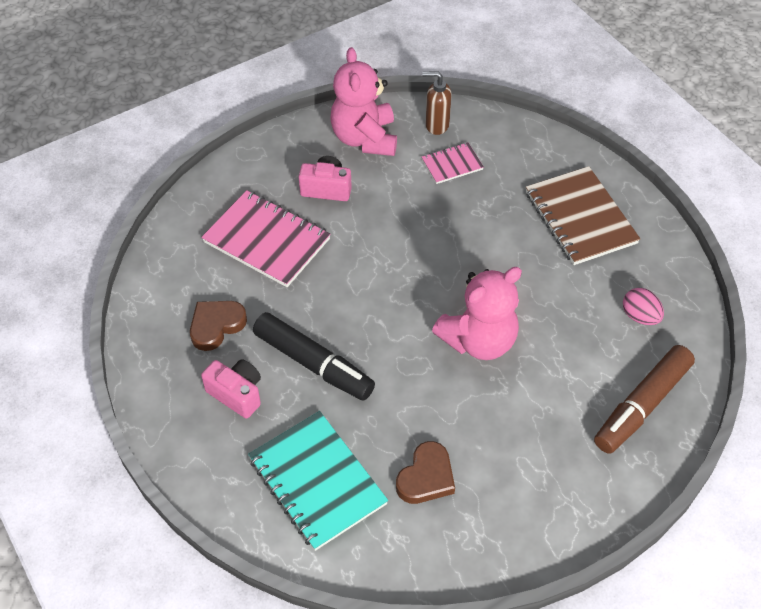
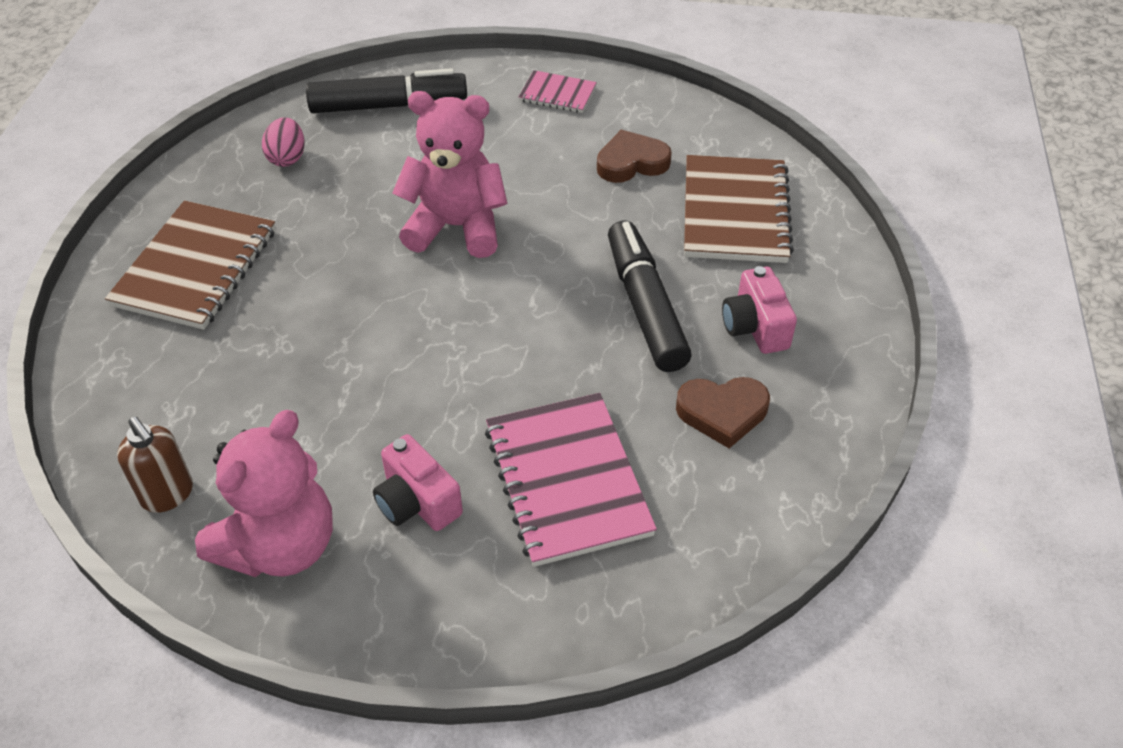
camera: 140 degrees left, 5 degrees down
(317, 481) = (735, 212): turquoise notebook -> brown notebook
(452, 164) = (229, 423): pink notebook -> pink notebook (557, 94)
(641, 405) = (388, 106): brown marker -> black marker

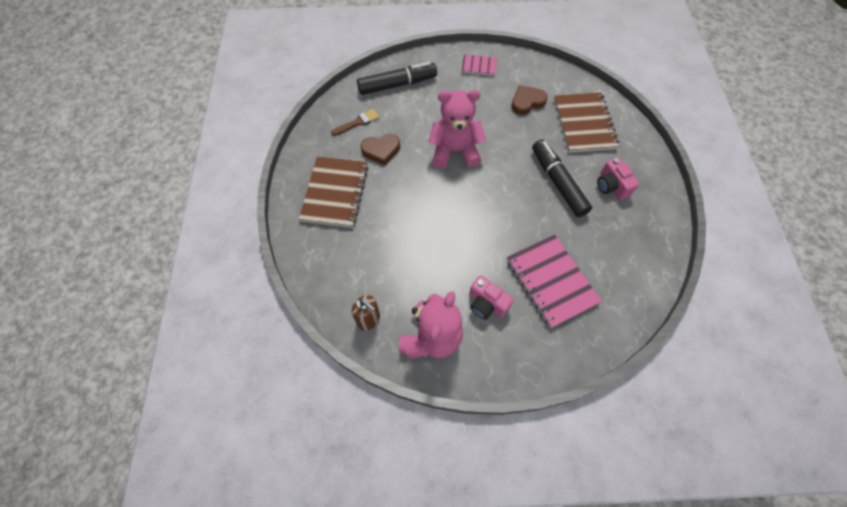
camera: 10 degrees left, 15 degrees up
(287, 158) = (357, 122): pink egg -> brown brush
(722, 413) = (610, 234): brown heart -> brown heart (381, 150)

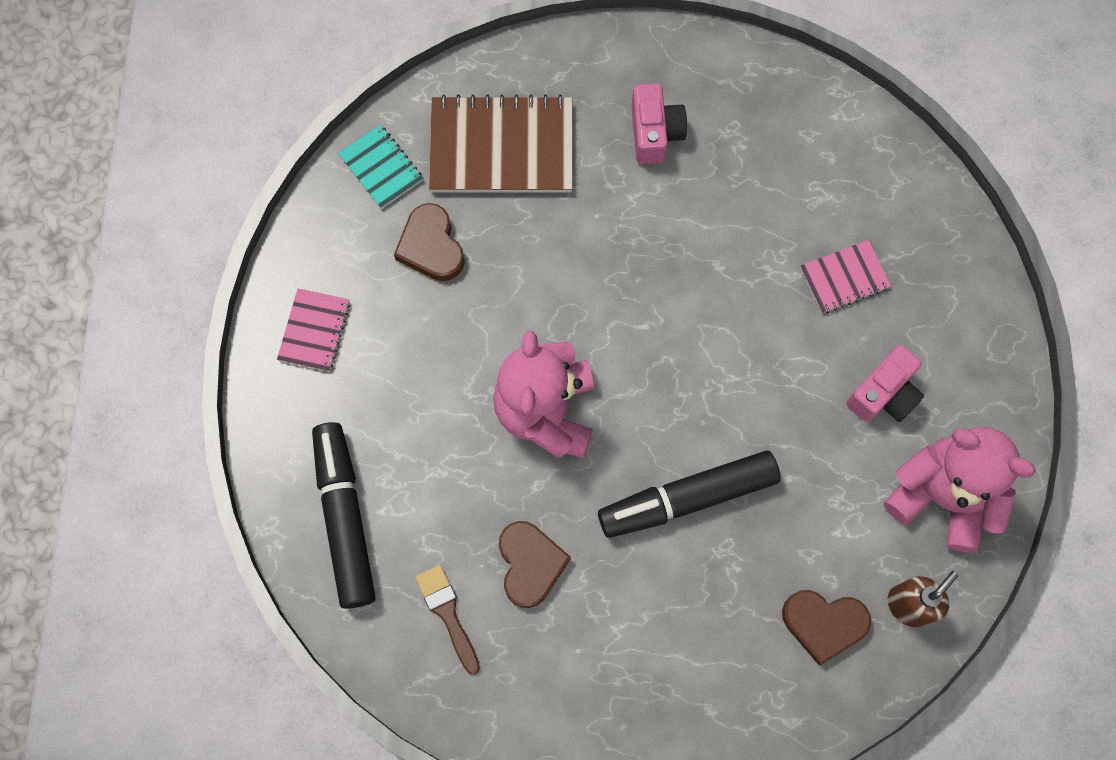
camera: 85 degrees left, 10 degrees up
(335, 193) = (631, 666): brown notebook -> none
(357, 277) = (823, 624): none -> brown heart
(551, 281) = (844, 278): pink notebook -> pink notebook, size x0.52
(558, 182) = (638, 225): black marker -> black marker (687, 498)
(560, 81) = (381, 168): none -> turquoise notebook
(611, 186) = (654, 133): pink camera -> pink camera turned 75 degrees counterclockwise

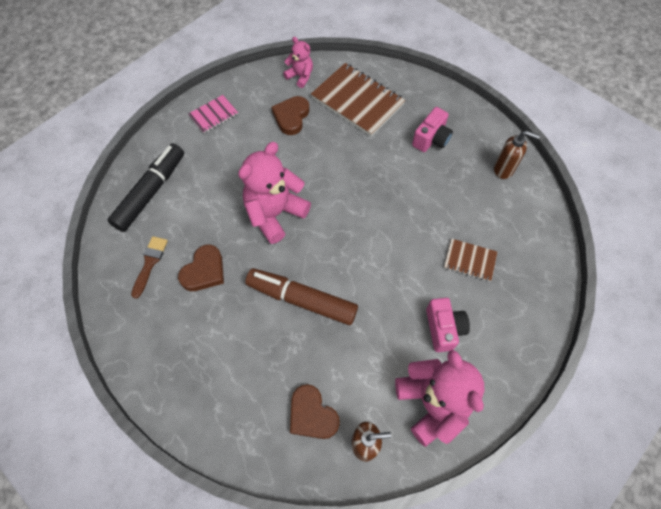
camera: 40 degrees right, 10 degrees down
(381, 168) = (300, 76): turquoise notebook -> pink teddy bear
(687, 498) = (302, 299): black marker -> brown marker
(784, 108) = (504, 169): none -> brown soap dispenser
(844, 278) = (470, 260): pink notebook -> brown notebook
(884, 394) = (443, 328): pink camera -> pink camera turned 90 degrees counterclockwise

